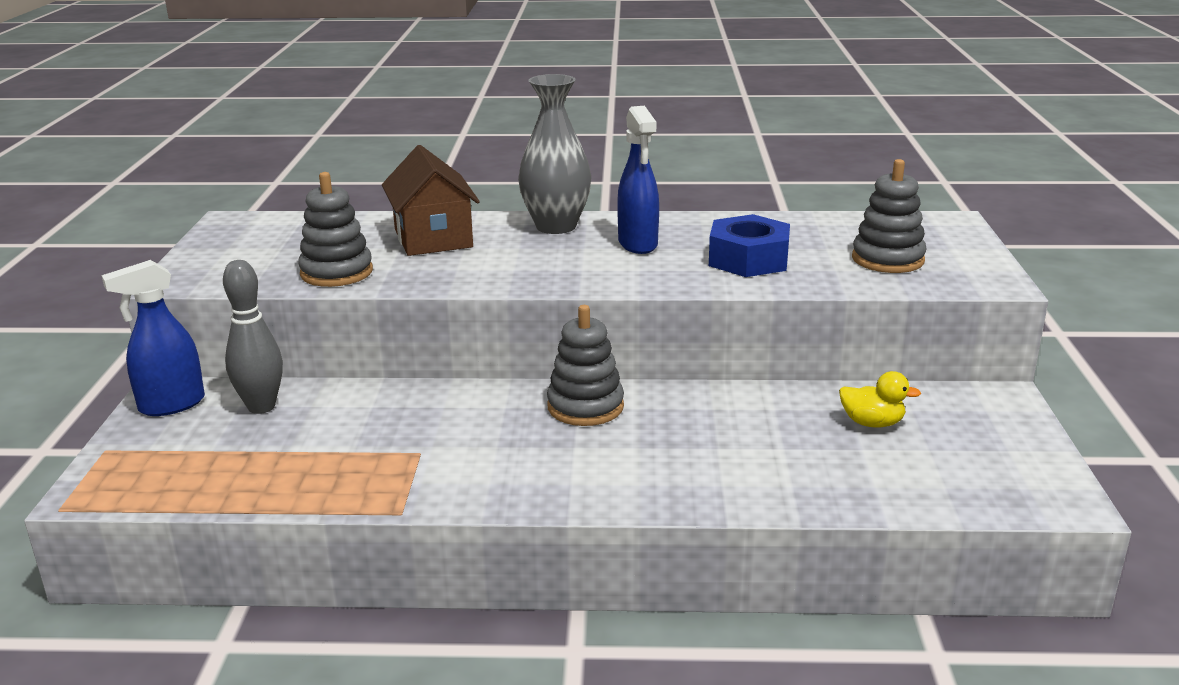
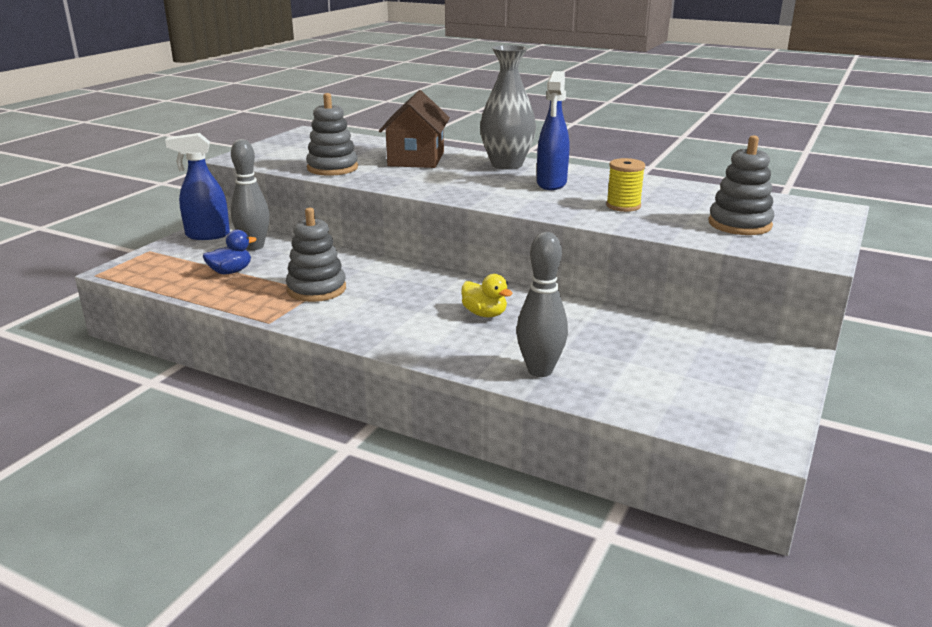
camera: 25 degrees right, 0 degrees up
(268, 453) = (231, 272): none -> blue duck
(585, 407) = (452, 289): grey stacking toy -> grey stacking toy (316, 289)
(748, 259) = (623, 206): blue nut -> yellow spool
(785, 486) = (540, 370): none -> grey bowling pin
(872, 423) = (656, 347): yellow duck -> yellow duck (485, 314)

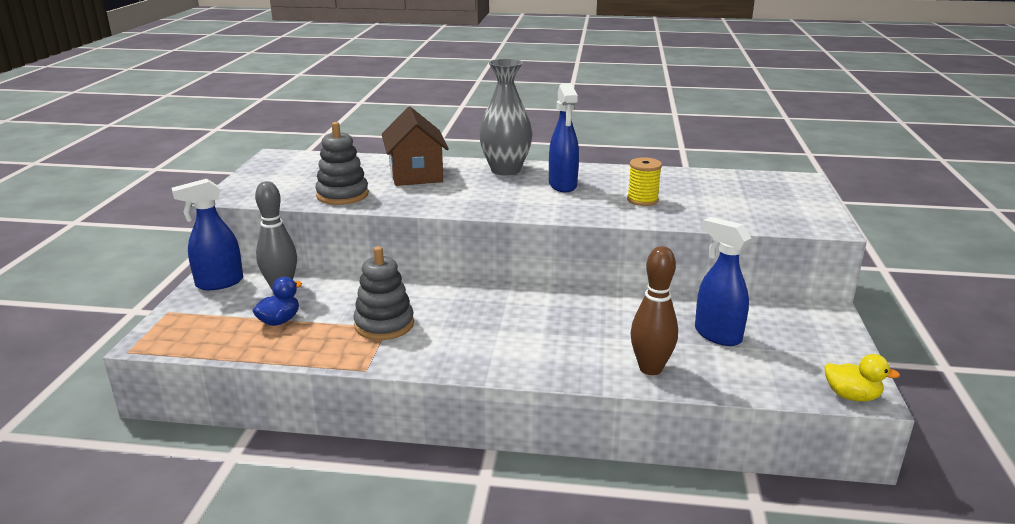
camera: 20 degrees left, 0 degrees up
(485, 314) = (561, 321): yellow duck -> yellow duck (851, 396)
(540, 370) = (650, 368): grey bowling pin -> brown bowling pin
(641, 353) = (717, 335): none -> blue spray bottle
(739, 224) = (747, 205): grey stacking toy -> none

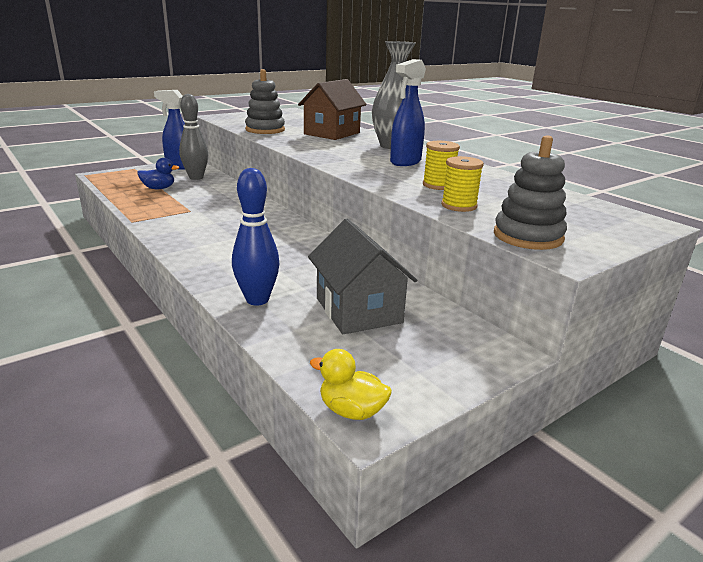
camera: 45 degrees right, 0 degrees up
(384, 324) = (192, 209): grey stacking toy -> grey stacking toy (528, 236)
(650, 368) = (257, 300): brown bowling pin -> blue bowling pin
(699, 214) = (459, 206): none -> yellow spool
(717, 335) = (358, 310): blue spray bottle -> grey house
(851, 396) = (351, 411): yellow duck -> yellow duck turned 135 degrees clockwise

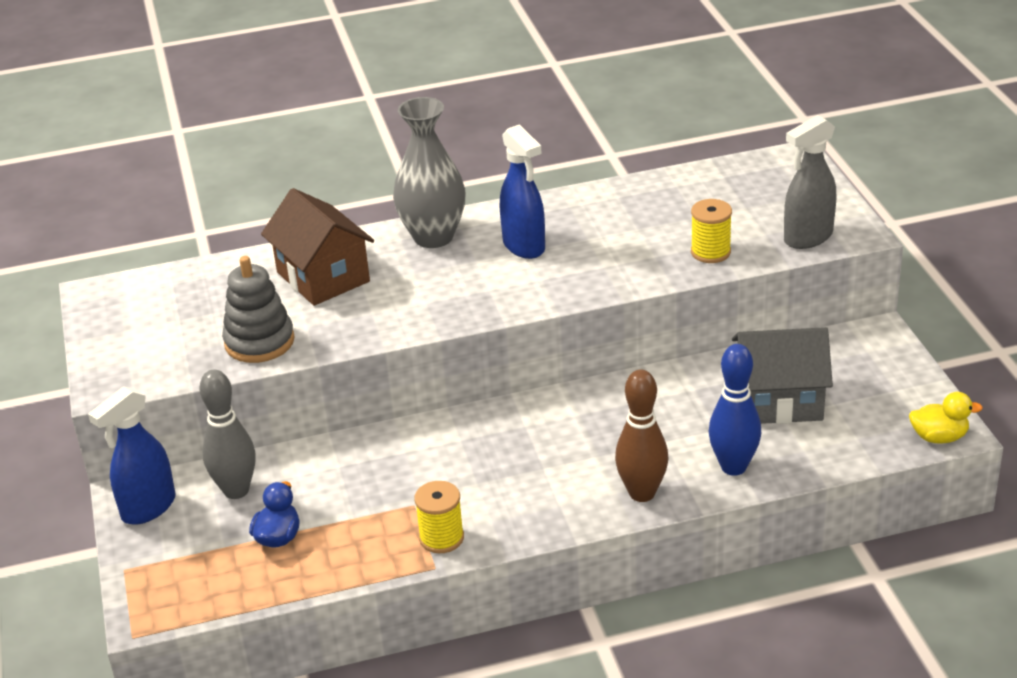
camera: 65 degrees left, 10 degrees up
(214, 269) = (642, 493): none -> brown bowling pin
(351, 411) = (939, 437): yellow duck -> yellow duck turned 135 degrees counterclockwise
(438, 185) = (634, 246): yellow spool -> yellow spool (441, 538)
(528, 236) = (807, 238): grey stacking toy -> grey spray bottle

